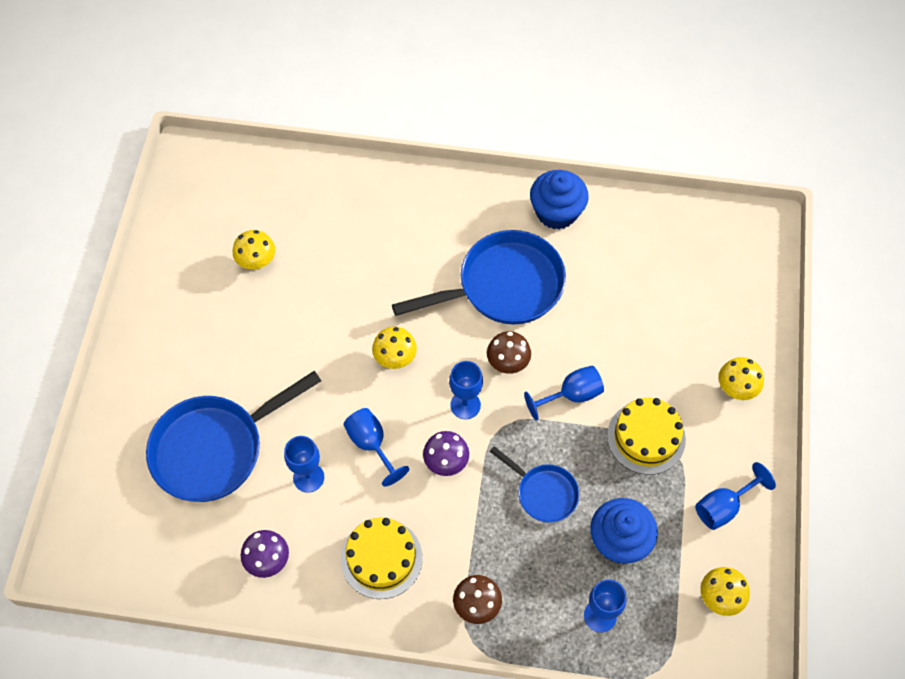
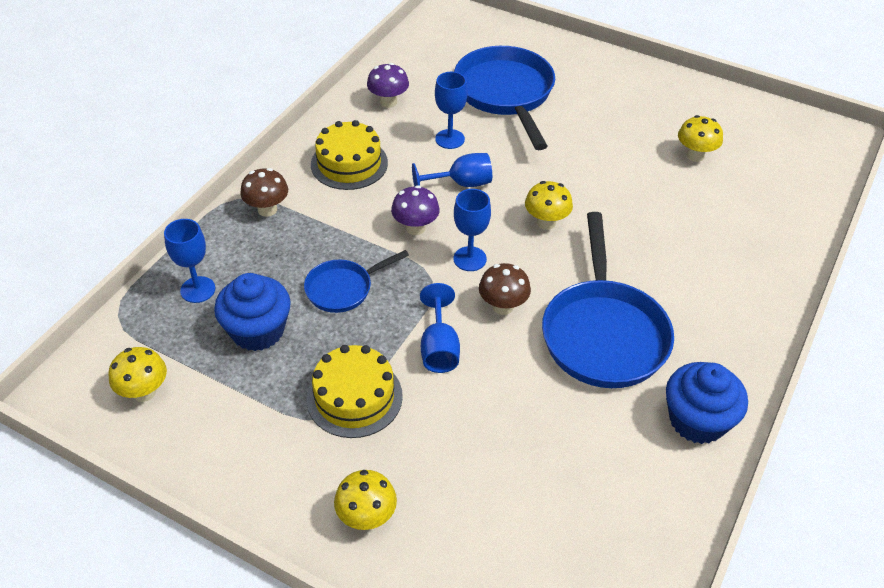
camera: 110 degrees right, 15 degrees down
(723, 506) = (234, 438): blue goblet -> none

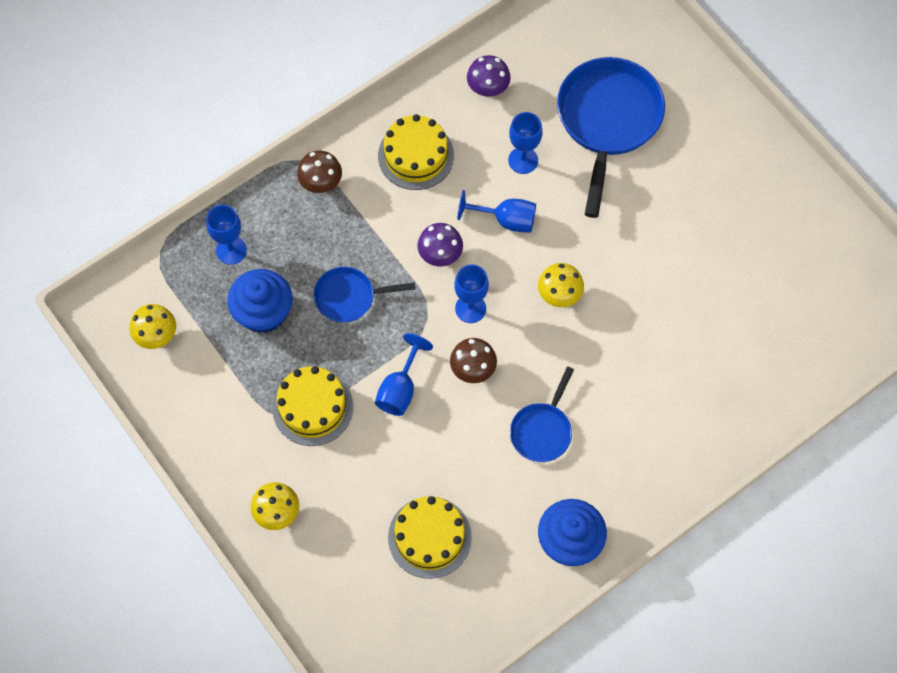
camera: 25 degrees right, 20 degrees up
(552, 474) = (429, 537): none -> yellow cake
(603, 333) = (542, 430): blue pan -> blue pan, size x0.53
(695, 155) = (747, 271): yellow mushroom -> none

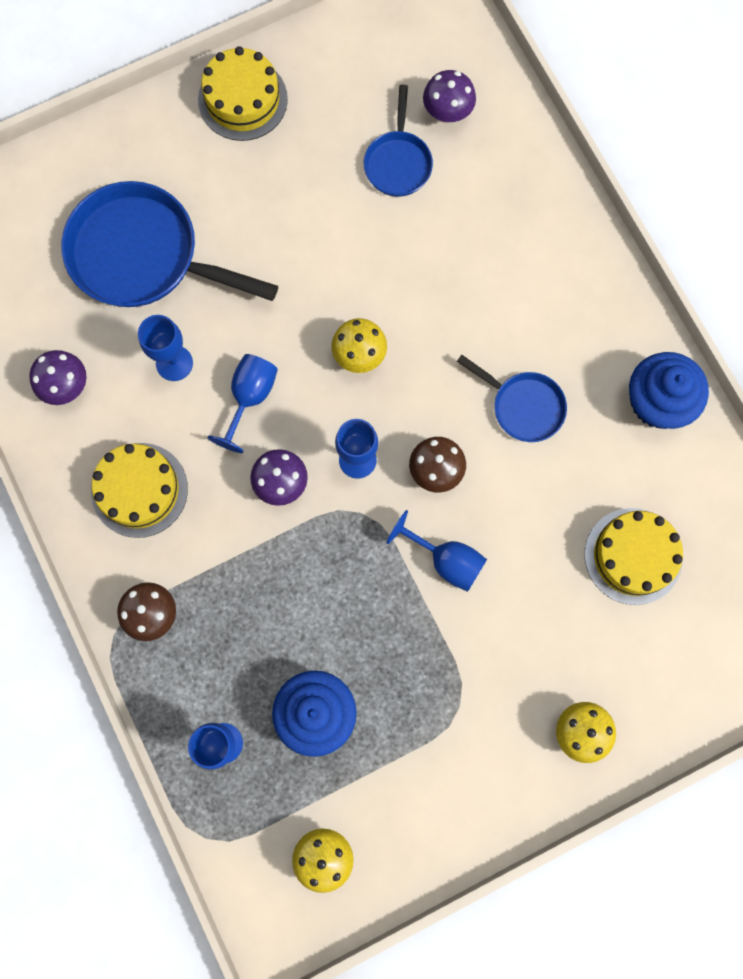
camera: 80 degrees left, 10 degrees up
(312, 407) = (452, 669): yellow cake -> yellow cake (242, 99)
(349, 297) = (316, 602): blue pan -> blue pan (398, 162)
(795, 329) = (447, 113): none -> purple mushroom

